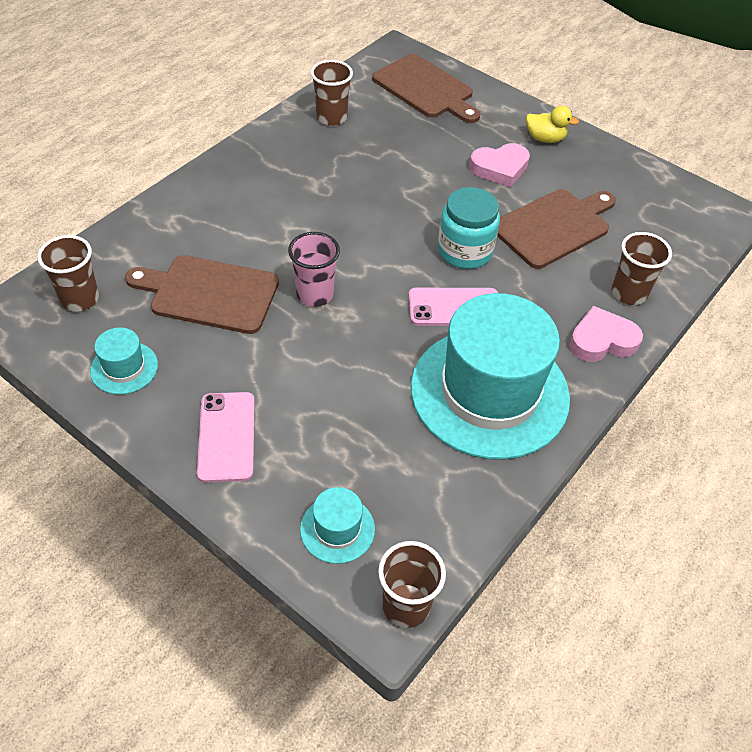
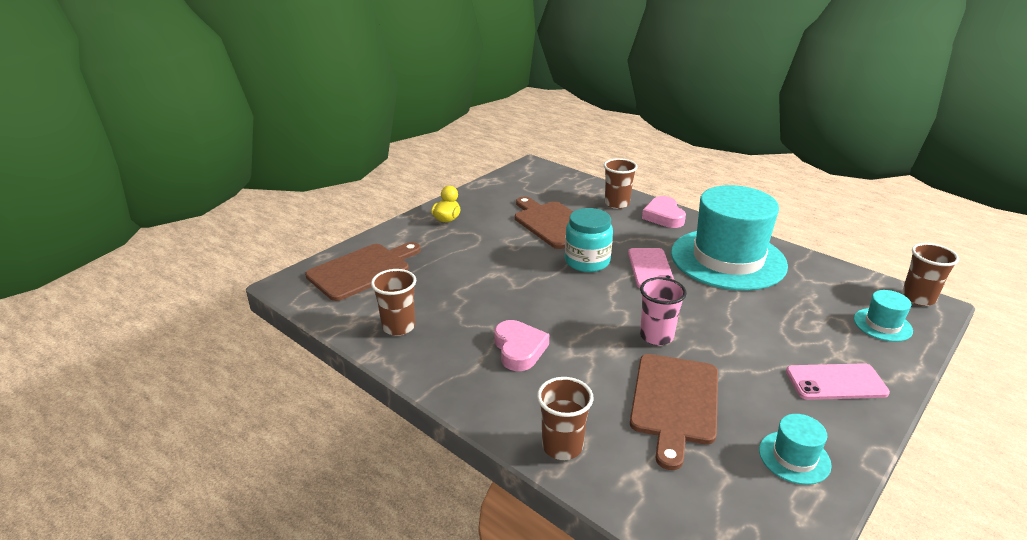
camera: 85 degrees left, 20 degrees down
(80, 299) = (713, 508): brown cup -> brown cup (562, 446)
(500, 168) = (484, 240): pink heart -> pink heart (519, 349)

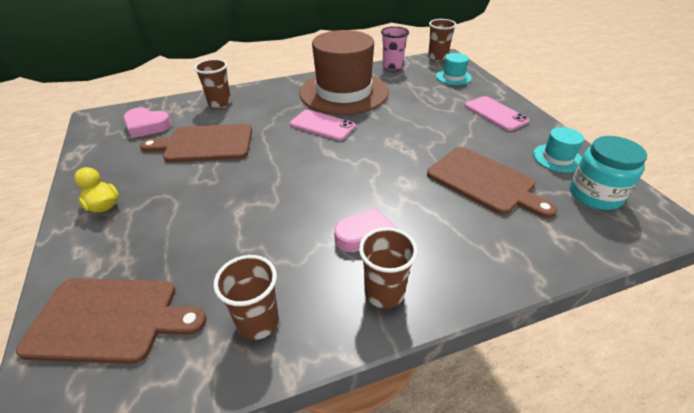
camera: 60 degrees left, 10 degrees up
(362, 270) = (109, 319): brown cutting board -> brown cutting board turned 105 degrees clockwise
(562, 446) = (510, 262): brown cup -> brown cup (384, 292)
(587, 261) = (280, 149): turquoise jar -> turquoise jar (595, 195)
(656, 336) = (405, 158): pink cup -> pink cup (392, 66)
(663, 216) = (264, 92): pink heart -> pink heart (147, 126)
(728, 259) = (344, 92): turquoise hat -> brown hat
(836, 382) = (496, 113): pink phone -> pink phone turned 60 degrees counterclockwise

